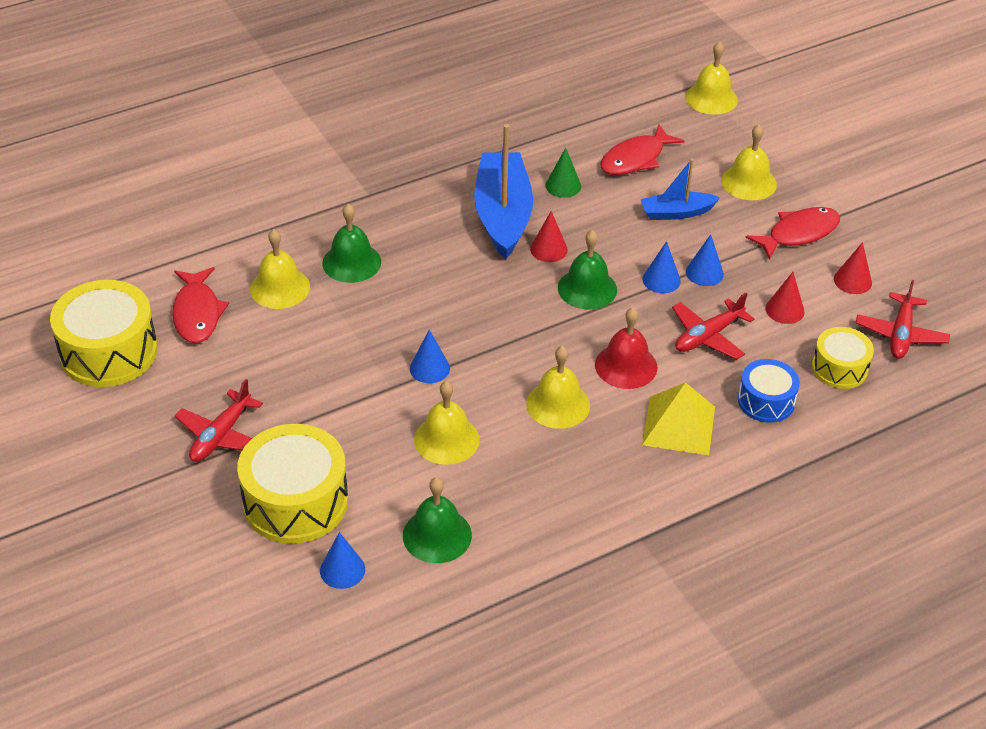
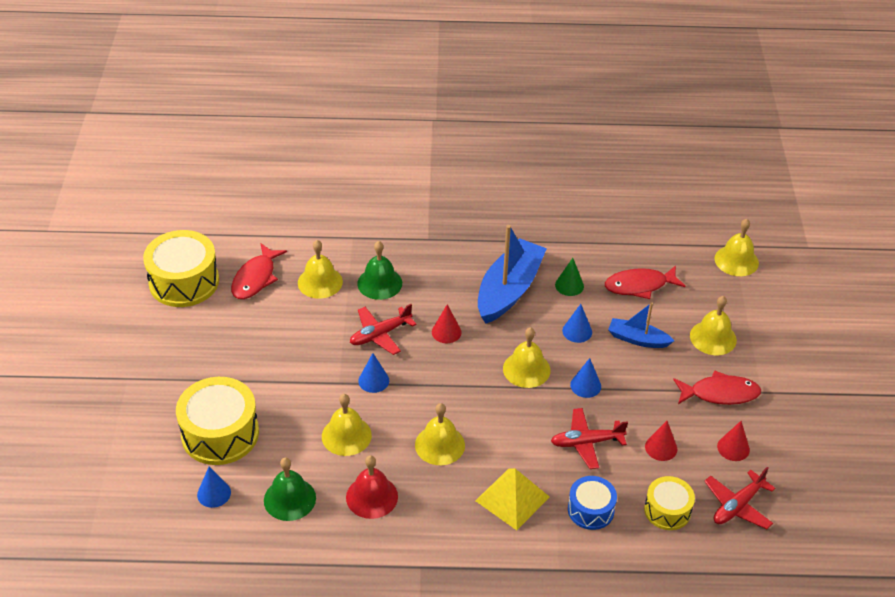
camera: 30 degrees right, 0 degrees up
(221, 435) = (208, 368): red plane -> red plane (380, 335)
(548, 249) = (521, 329): red cone -> red cone (446, 332)
(587, 288) = (526, 369): green bell -> yellow bell
(626, 366) = (509, 438): red bell -> red bell (372, 497)
(704, 273) = (622, 393): blue cone -> blue cone (577, 331)

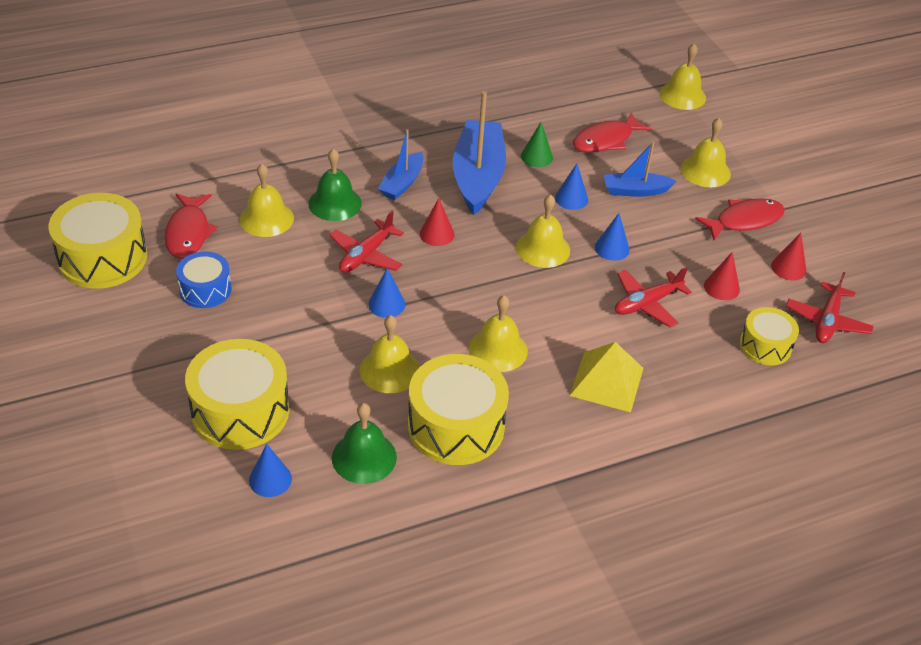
camera: 25 degrees left, 0 degrees up
(372, 497) = (456, 426): red bell -> yellow drum
(443, 280) = (402, 183): none -> blue boat
(590, 510) = (692, 368): blue drum -> blue drum (205, 290)

